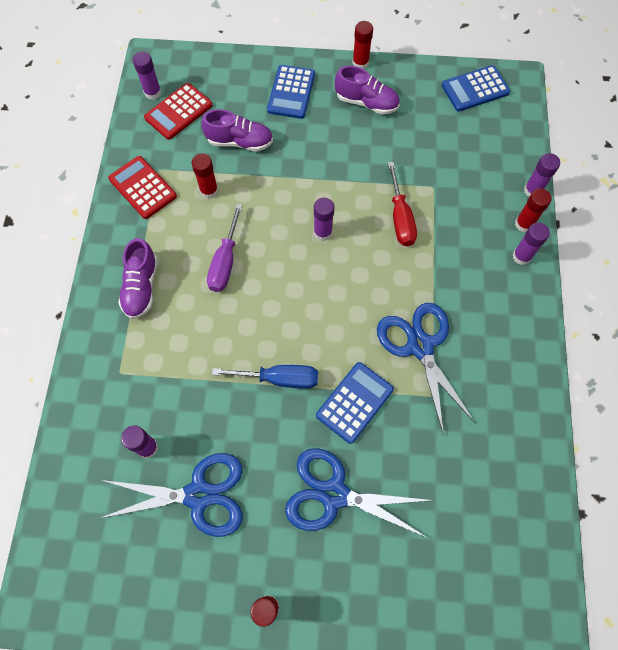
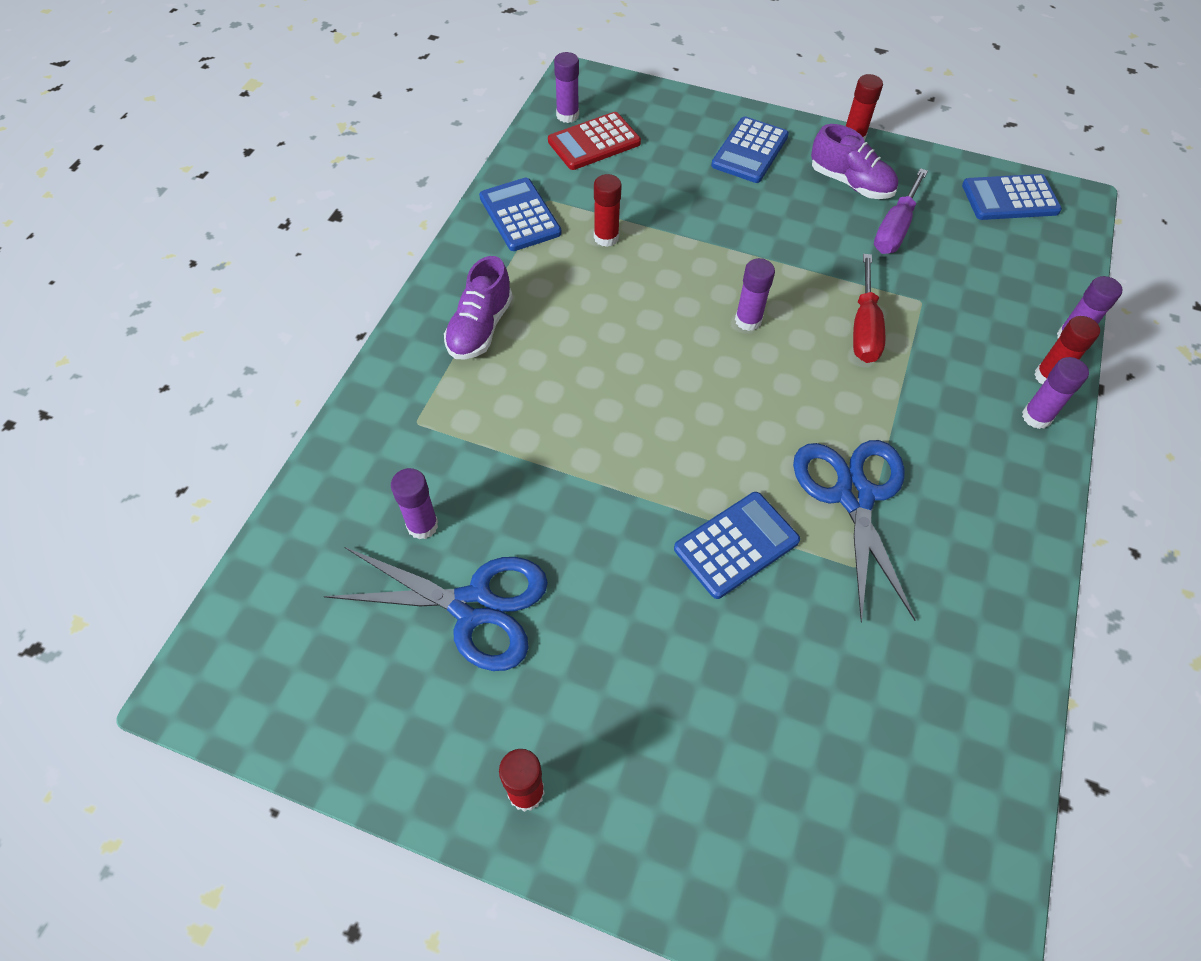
camera: 15 degrees right, 10 degrees down
(143, 188) = (520, 215): red calculator -> blue calculator
(225, 261) = (602, 324): purple screwdriver -> purple screwdriver (895, 228)
(240, 142) = (664, 191): purple shoe -> none
(279, 378) = (634, 485): blue screwdriver -> none
(334, 494) = (671, 661): blue scissors -> none

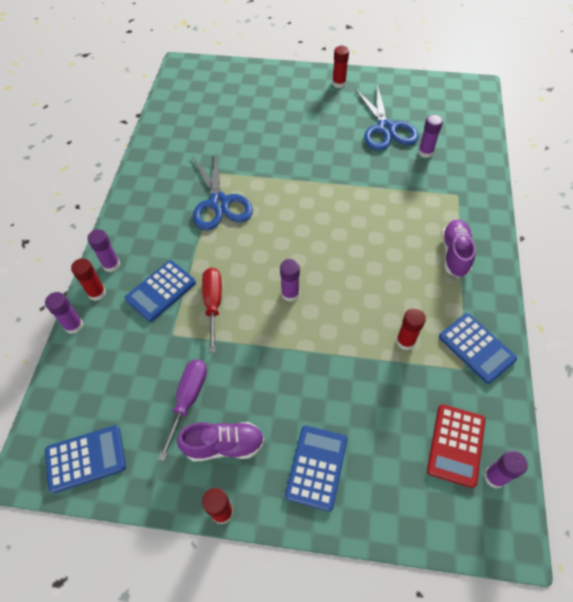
camera: 170 degrees right, 0 degrees up
(473, 606) = (386, 129): blue scissors -> blue scissors turned 105 degrees counterclockwise
(594, 142) = (455, 445): red calculator -> red calculator turned 150 degrees clockwise
(736, 545) = (276, 171): blue calculator -> blue calculator (161, 291)
(850, 183) = (224, 445): purple shoe -> purple shoe turned 150 degrees clockwise

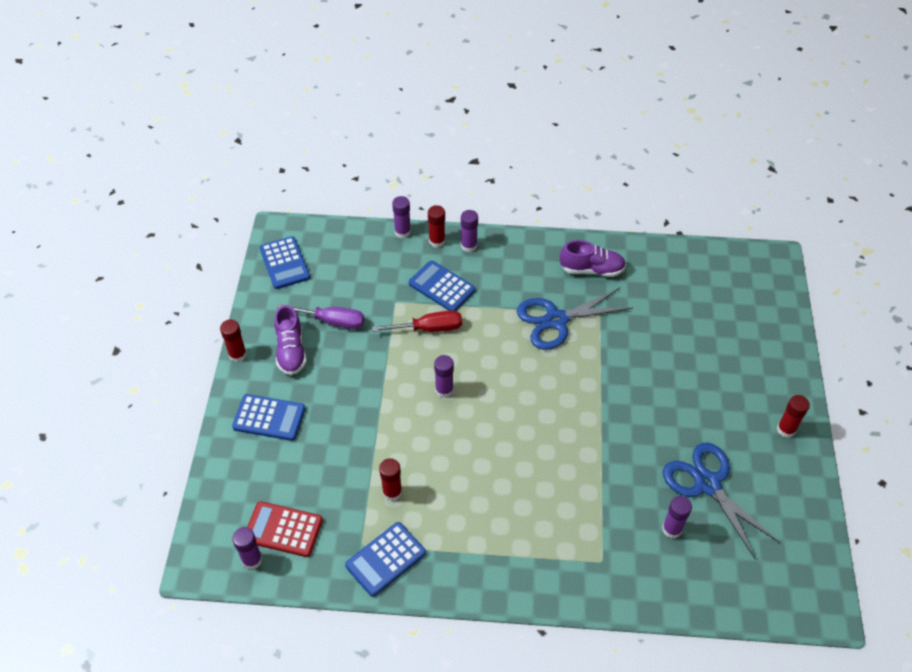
camera: 85 degrees right, 5 degrees down
(386, 129) = (707, 484): blue scissors -> blue scissors turned 75 degrees clockwise
(454, 254) = (508, 549): purple shoe -> purple shoe (592, 269)

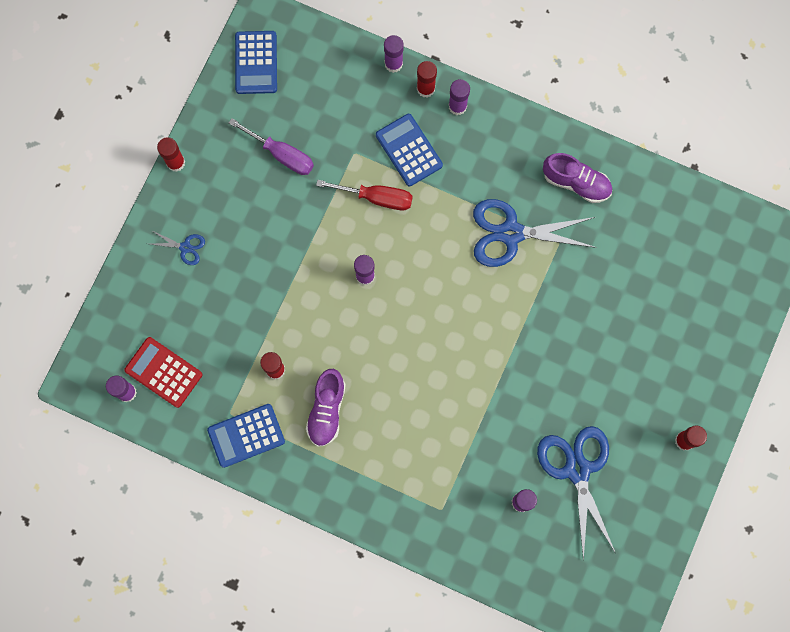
camera: 20 degrees right, 25 degrees up
(269, 418) = (185, 247): blue calculator -> blue scissors
(291, 351) = (229, 176): purple shoe -> purple shoe (326, 410)

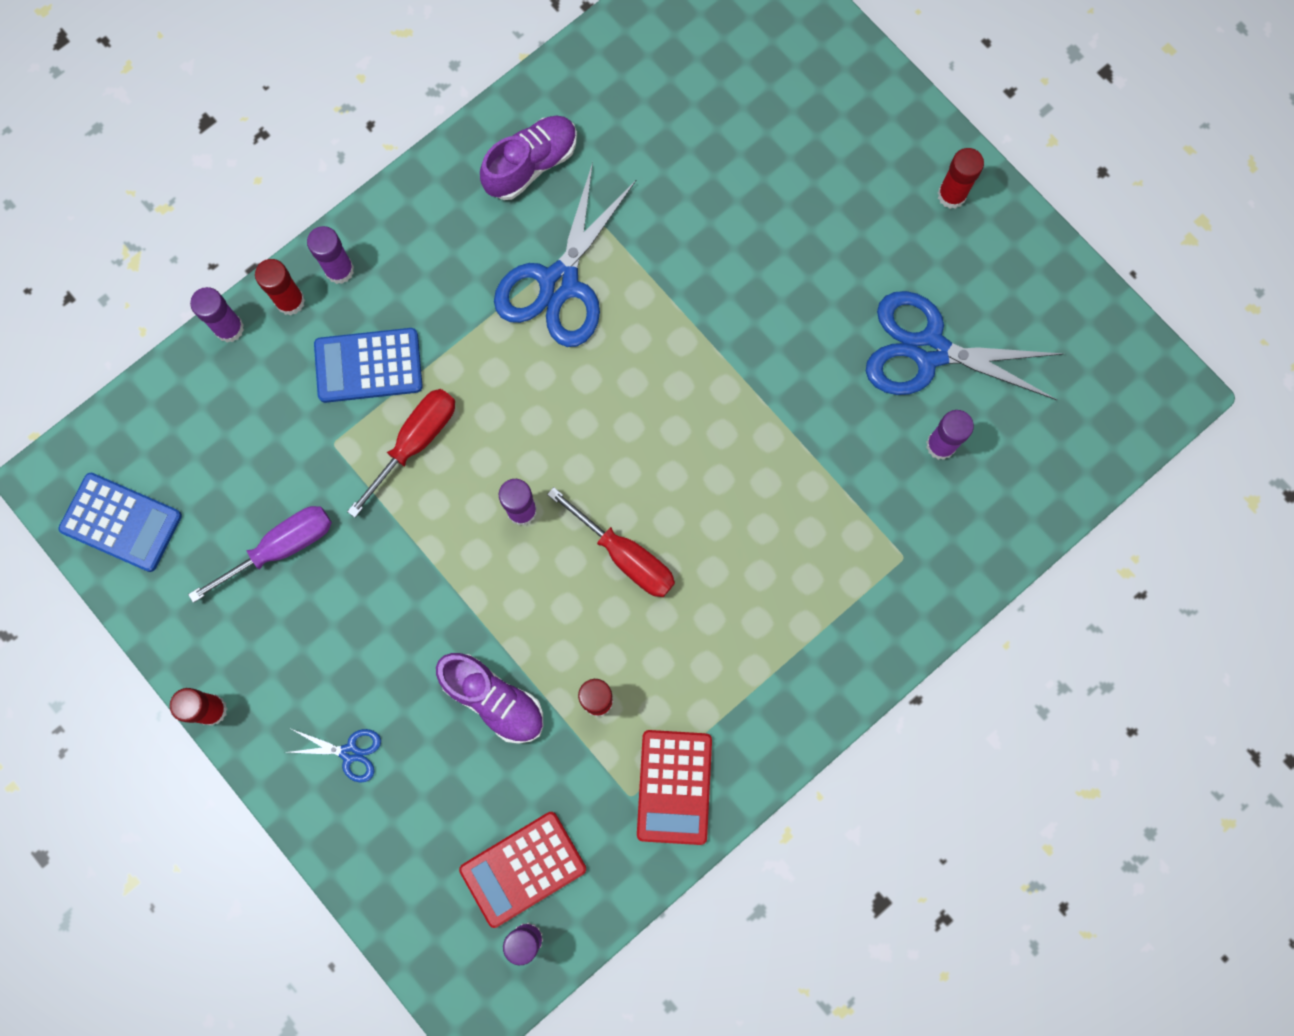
camera: 65 degrees left, 0 degrees up
(185, 247) = (349, 753): blue scissors -> blue scissors turned 60 degrees clockwise
(246, 435) = (674, 787): blue calculator -> red calculator
(326, 410) = (691, 653): purple shoe -> purple shoe (494, 700)
(366, 346) = (624, 555): none -> red screwdriver

